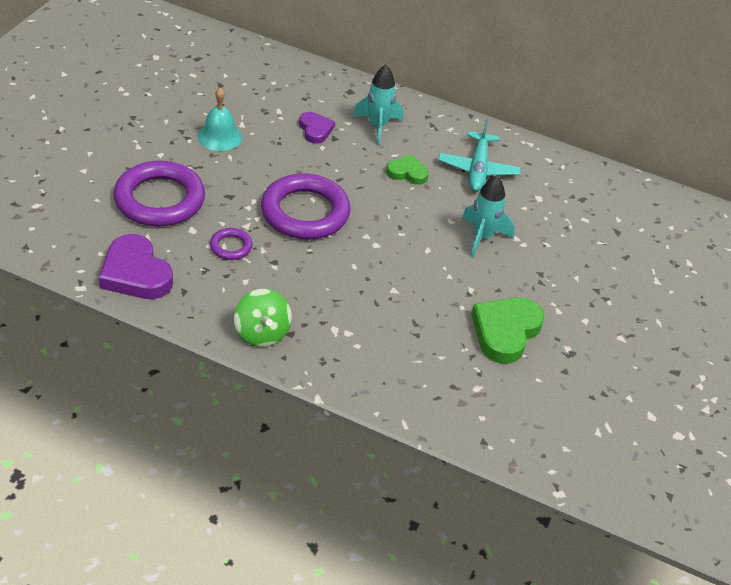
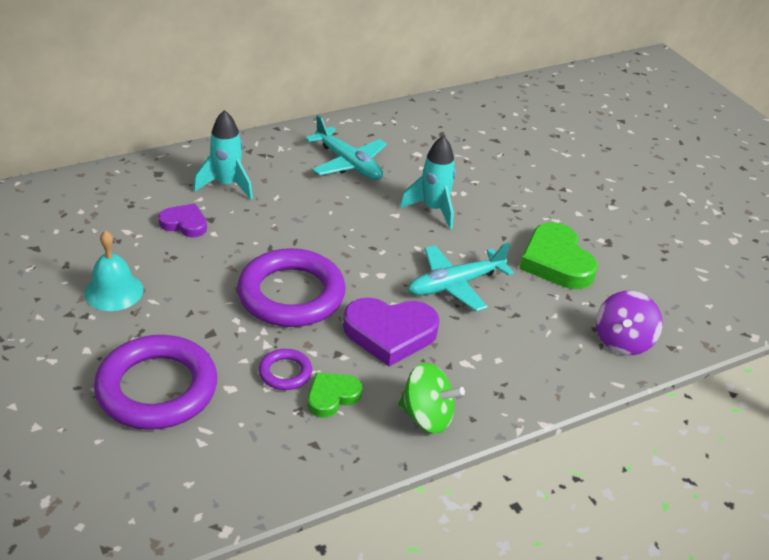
camera: 50 degrees left, 5 degrees down
(135, 273) = (250, 470): purple heart -> purple heart (390, 333)
(407, 173) = (308, 203): green heart -> green heart (332, 396)
(411, 287) = (456, 284): none -> turquoise plane
(457, 409) = (623, 341): none -> purple spinning top

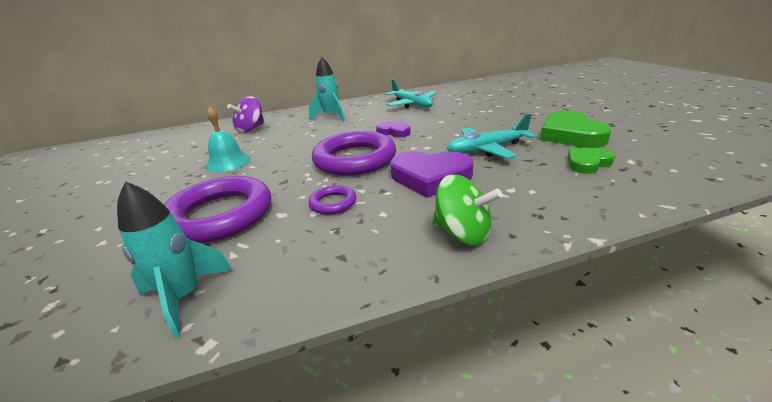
camera: 15 degrees right, 10 degrees down
(184, 224) = (295, 132): purple heart -> purple heart (394, 132)
(332, 396) = (370, 219): green heart -> green heart (587, 163)
(433, 209) = (468, 117): turquoise rocket -> turquoise rocket (184, 297)
(623, 341) = (656, 176): purple spinning top -> purple spinning top (251, 129)

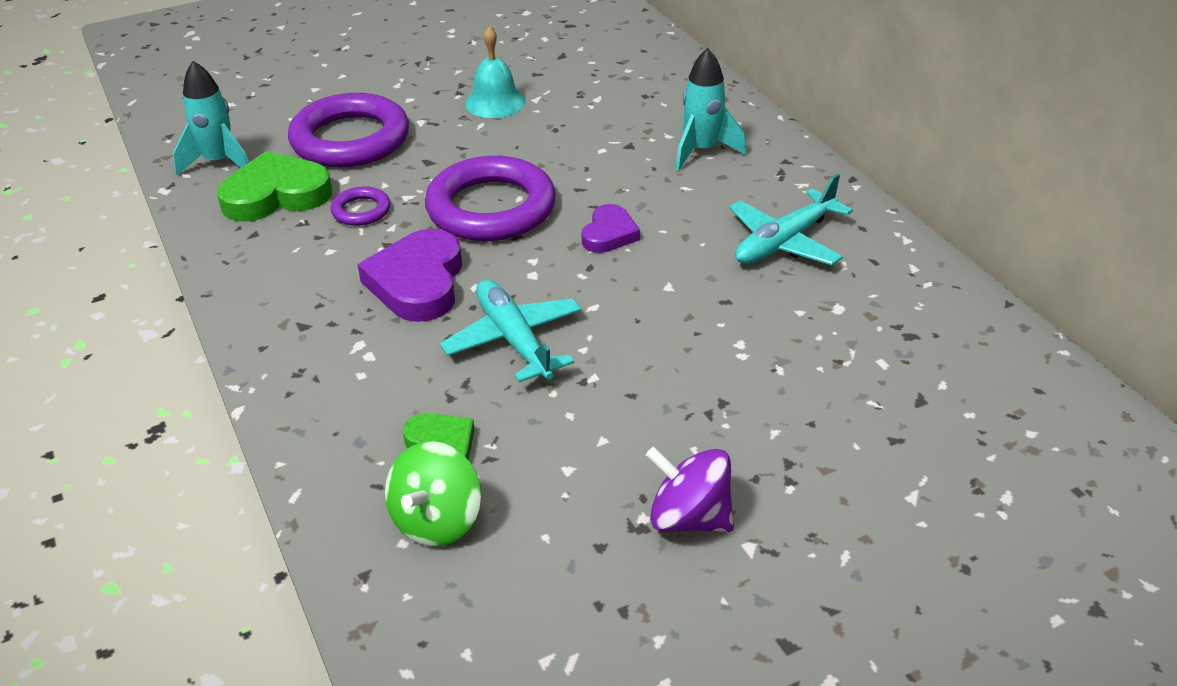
camera: 80 degrees right, 10 degrees up
(251, 129) = (634, 83): purple spinning top -> purple spinning top (689, 518)
(462, 233) = (273, 311): green spinning top -> green spinning top (437, 521)
(570, 135) = (575, 451): green heart -> green heart (276, 195)

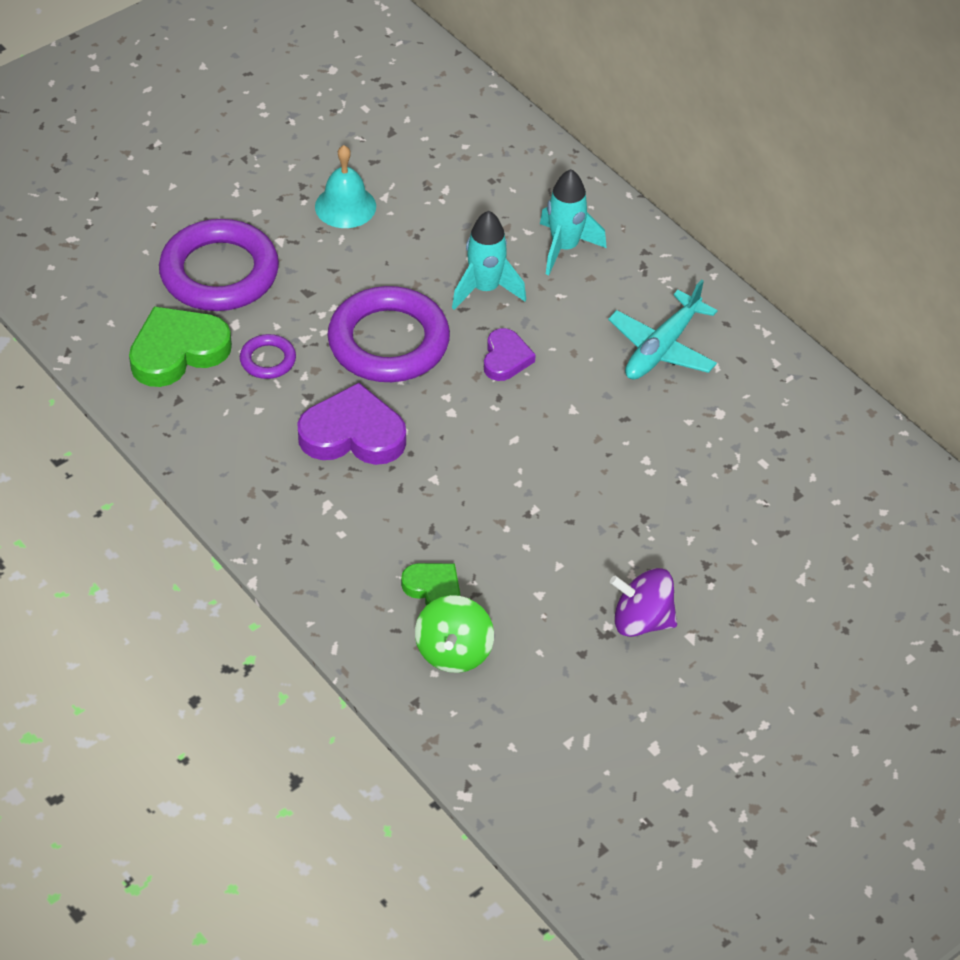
camera: 15 degrees left, 10 degrees up
(219, 163) = (102, 318): turquoise rocket -> turquoise rocket (485, 289)
(418, 282) = (353, 434): purple heart -> purple heart turned 105 degrees clockwise
(514, 340) = (458, 482): turquoise plane -> none

